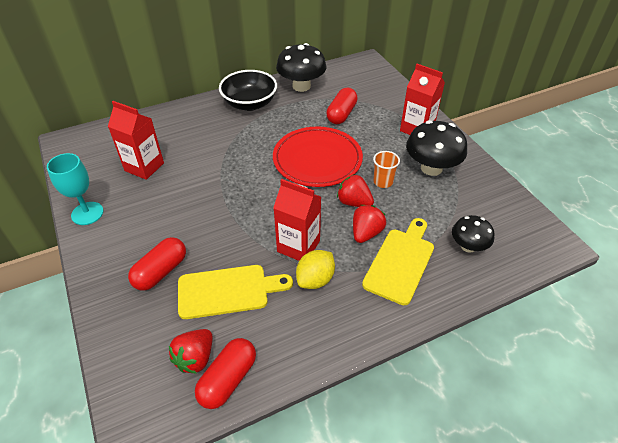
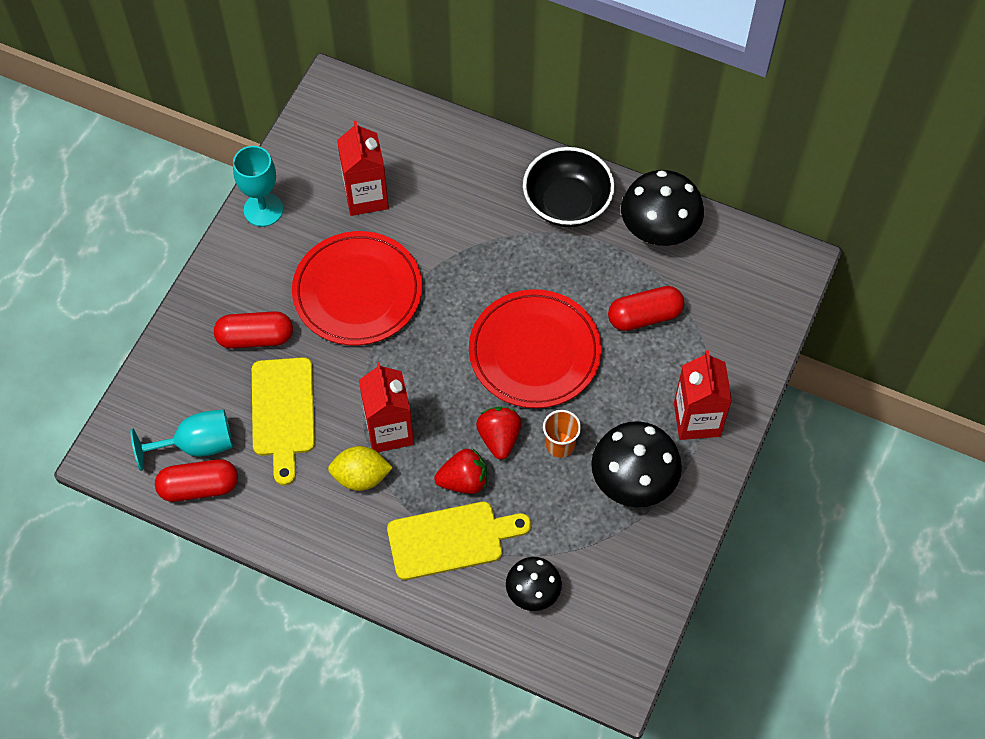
camera: 50 degrees right, 15 degrees up
(194, 205) = (357, 291): none -> red plate
(195, 358) = (197, 445): red strawberry -> turquoise goblet
(228, 291) = (283, 412): yellow cutting board -> yellow cutting board turned 45 degrees clockwise

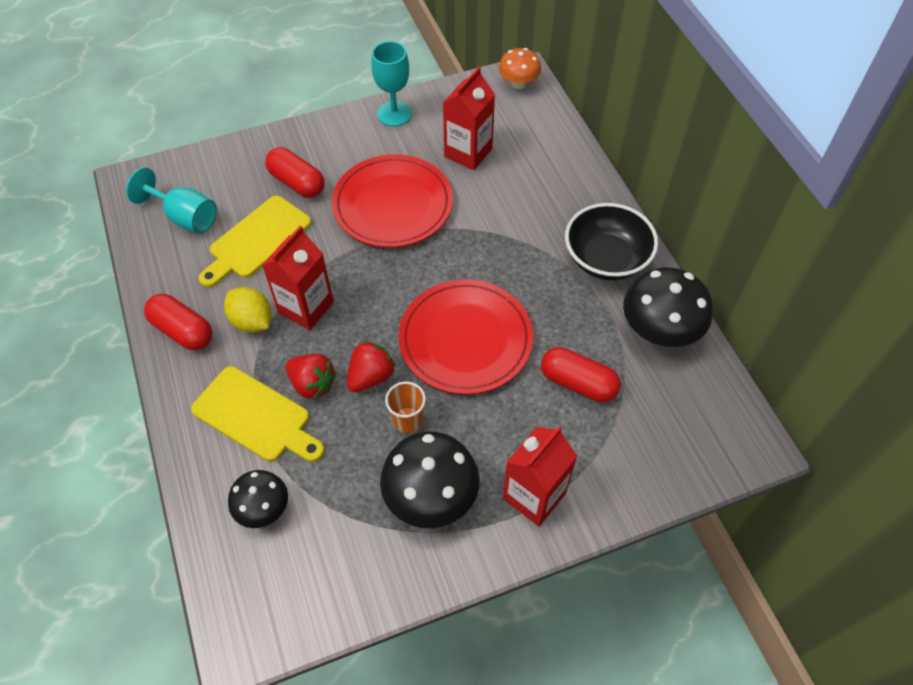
camera: 45 degrees right, 5 degrees down
(199, 487) = (155, 242): red capsule -> red capsule (183, 331)
(336, 98) = (518, 83): none -> orange mushroom

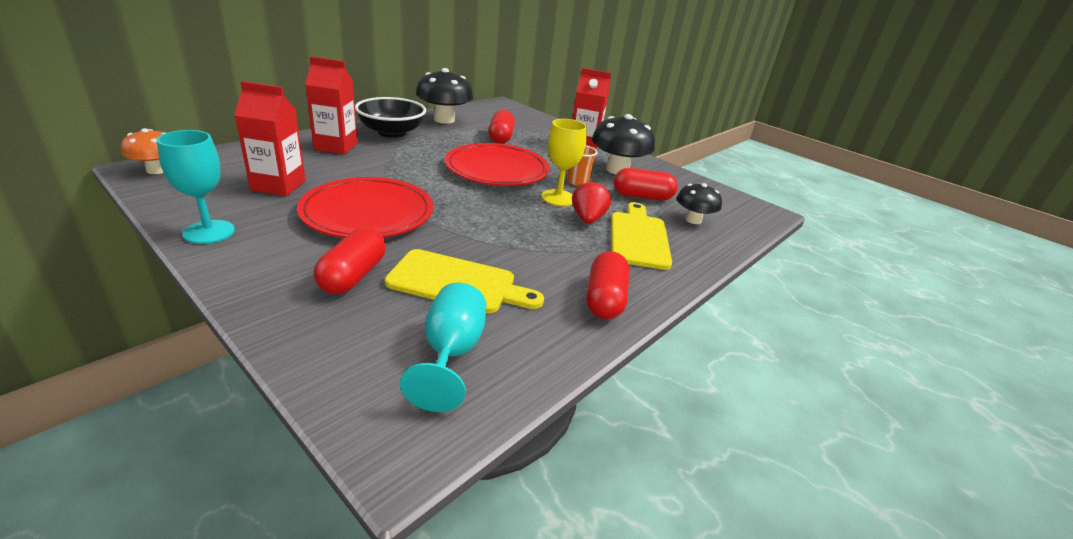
camera: 120 degrees left, 25 degrees down
(252, 321) = (558, 260): yellow lemon -> none
(306, 307) = (520, 236): red carton -> red carton (336, 146)
(342, 481) = (642, 196): none -> red capsule
(371, 376) = (558, 198): red strawberry -> yellow goblet

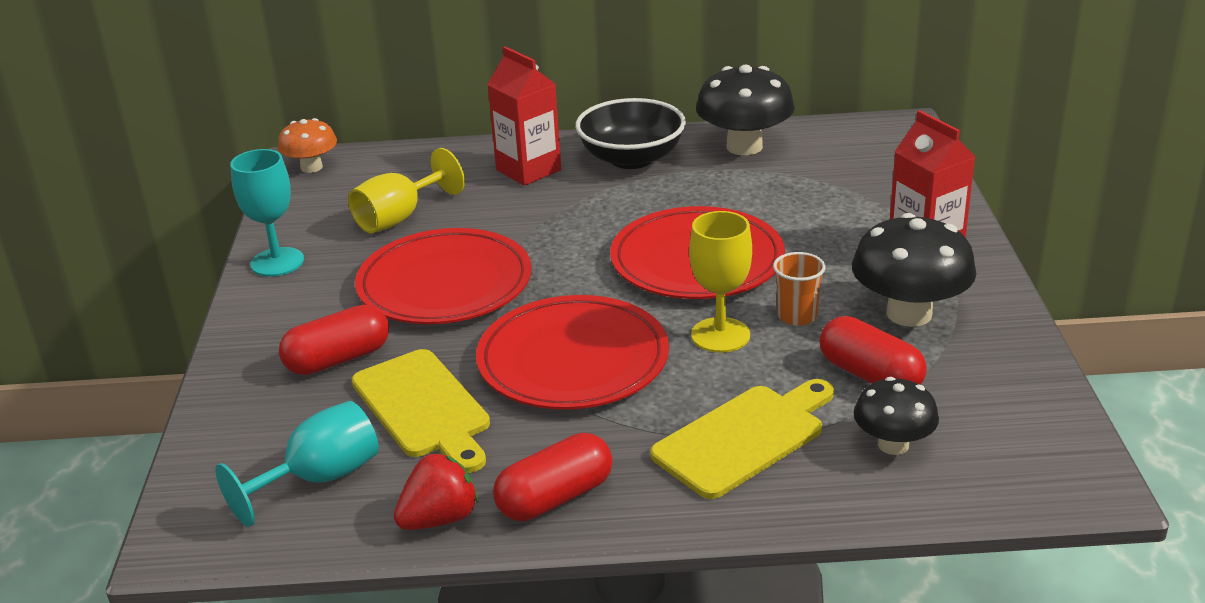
camera: 50 degrees right, 0 degrees up
(278, 185) = (399, 218): red carton -> yellow goblet
(500, 137) = (790, 201): red capsule -> none
(506, 229) = (573, 360): none -> red plate
(587, 219) = (711, 383): red strawberry -> red strawberry (439, 519)

